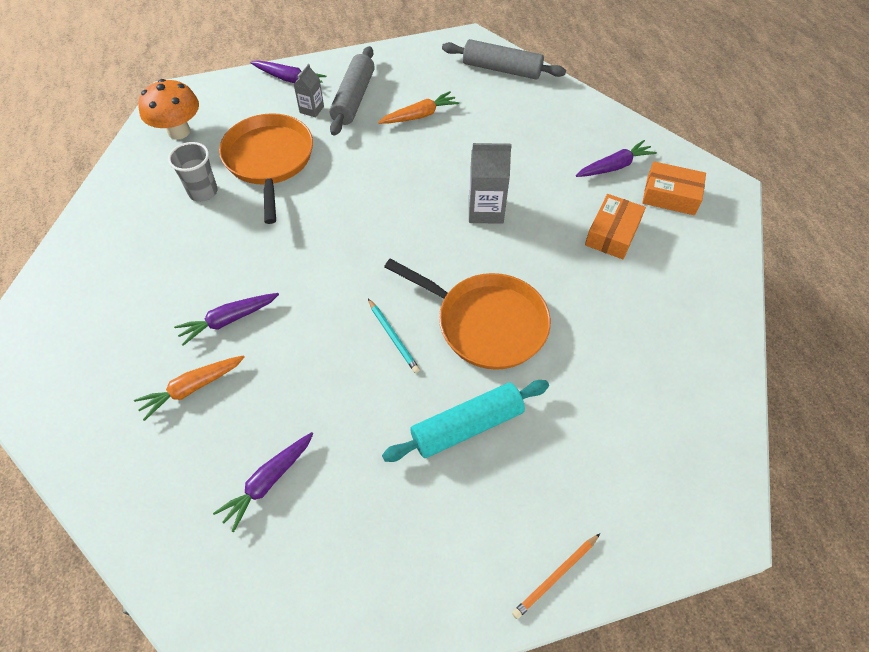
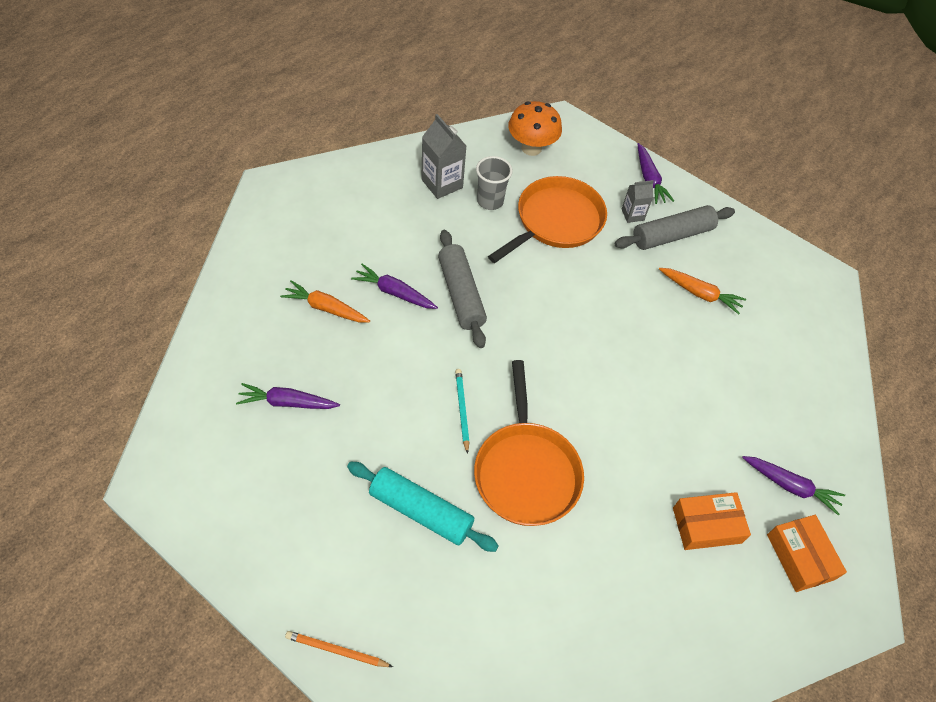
camera: 50 degrees right, 0 degrees up
(393, 337) = (462, 410): turquoise pencil -> turquoise pencil turned 150 degrees clockwise
(485, 210) = (641, 405): grey carton -> grey carton (442, 183)
(502, 69) = (819, 324): grey rolling pin -> grey rolling pin (461, 294)

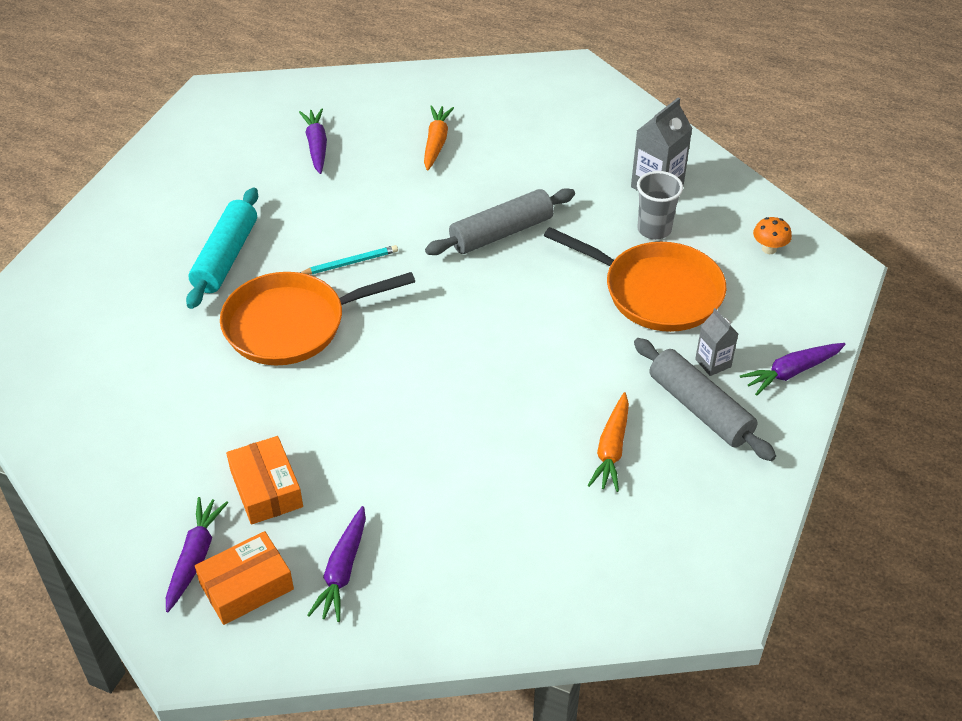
camera: 80 degrees right, 10 degrees down
(337, 650) = (80, 234): orange pencil -> none
(394, 292) = (479, 184): purple carrot -> purple carrot (195, 557)
(531, 148) = (769, 249): orange mushroom -> orange mushroom, size x0.52

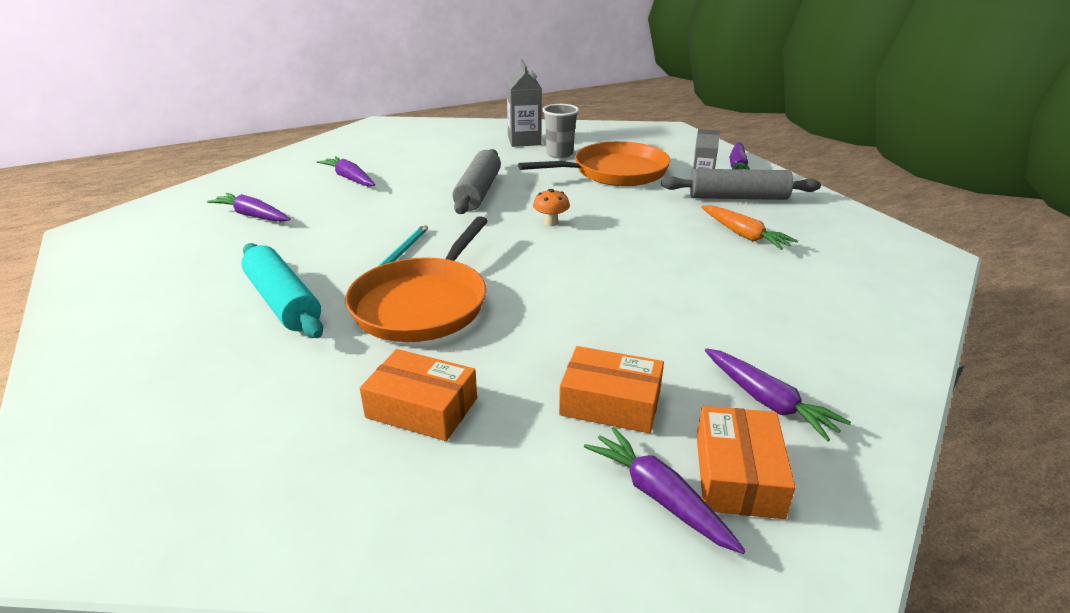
camera: 50 degrees left, 15 degrees down
(181, 403) = (422, 408): none -> orange box
(436, 143) = (349, 178): orange carrot -> purple carrot
(769, 249) = (627, 137): orange mushroom -> orange mushroom (551, 223)

